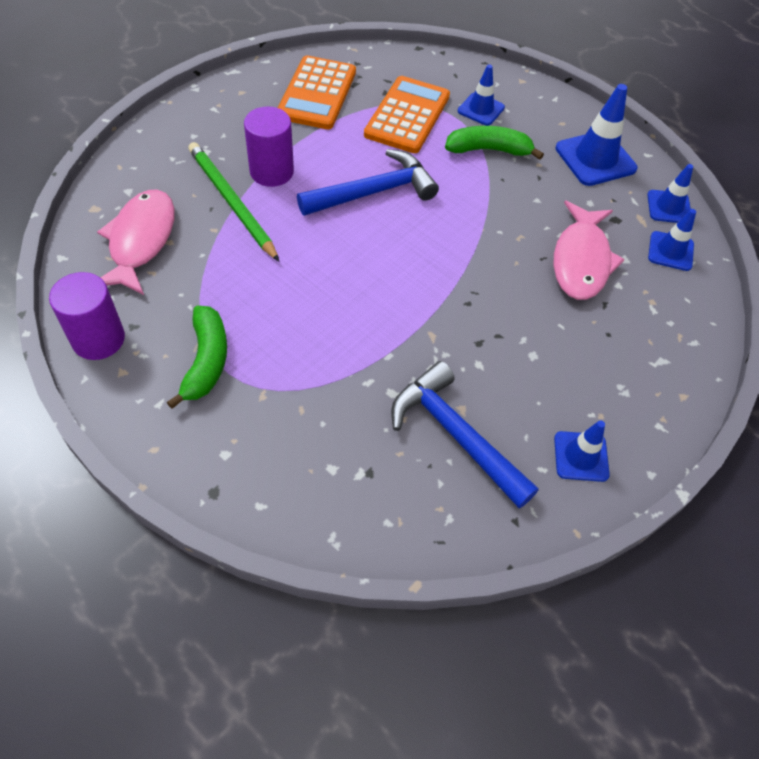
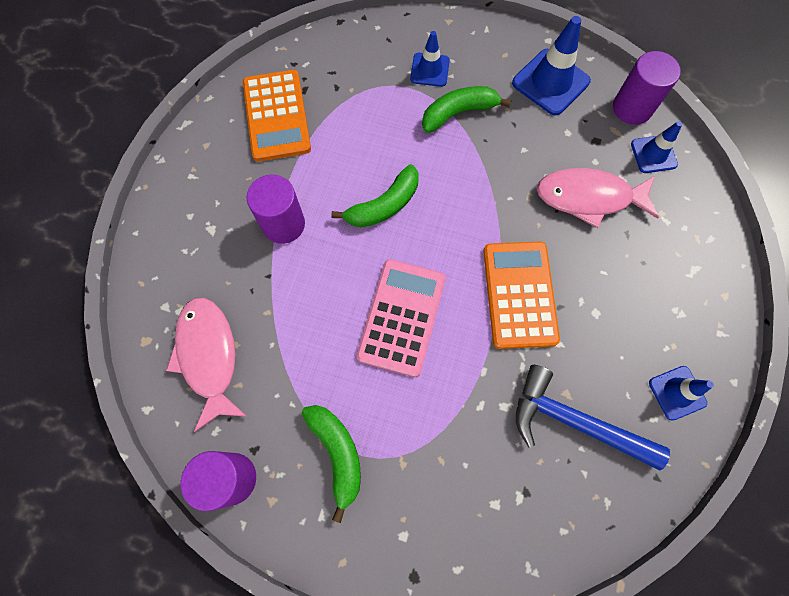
camera: 20 degrees left, 15 degrees up
(231, 202) = (266, 275): green pencil -> none
(335, 282) = (402, 317): none -> pink calculator
(373, 192) = (384, 205): blue hammer -> green banana
(407, 115) = (370, 105): orange calculator -> orange calculator (519, 294)
(581, 260) = (589, 198): pink fish -> pink fish turned 105 degrees clockwise
(669, 207) = (632, 108): blue traffic cone -> purple cylinder

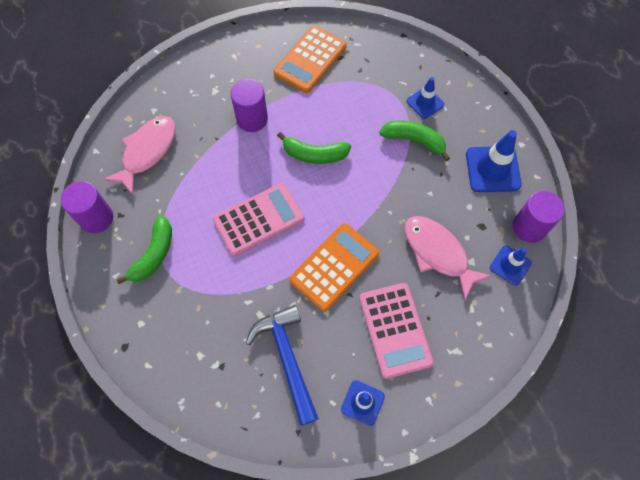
camera: 45 degrees right, 5 degrees down
(630, 300) = (395, 330): none -> pink calculator

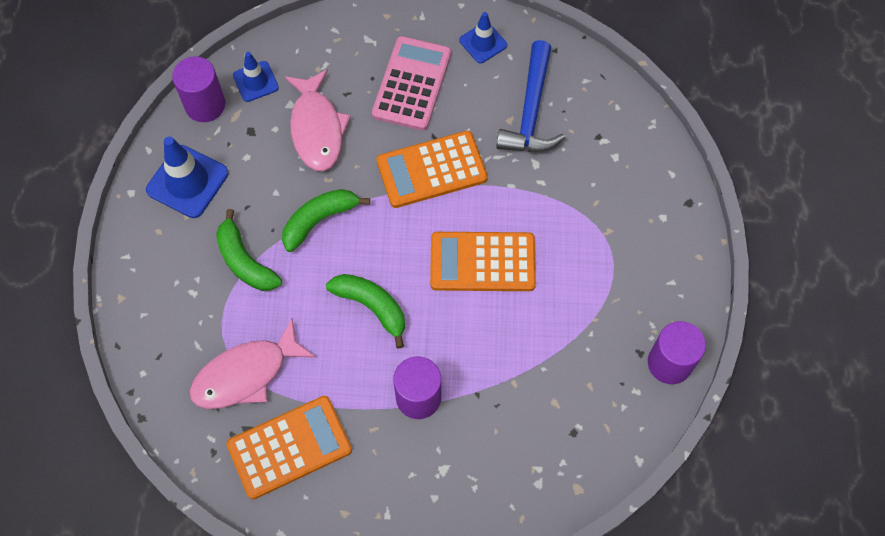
camera: 150 degrees left, 0 degrees up
(147, 152) = (573, 422): pink fish -> pink fish (246, 374)
(154, 254) = (619, 283): green banana -> green banana (319, 220)
(258, 219) = (482, 262): pink calculator -> orange calculator
(425, 103) = (194, 302): blue traffic cone -> none

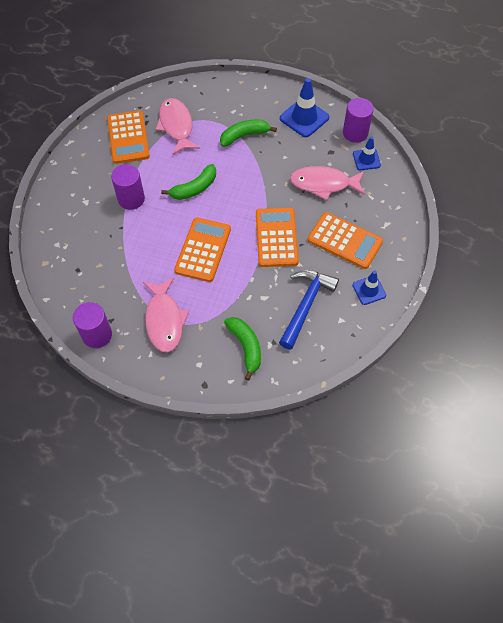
camera: 105 degrees right, 5 degrees down
(319, 220) = (259, 174): green banana -> green banana (246, 347)
(412, 84) = (345, 241): pink calculator -> orange calculator
(531, 111) = (305, 305): blue hammer -> blue hammer turned 90 degrees clockwise
(614, 280) = (164, 320): none -> pink fish

